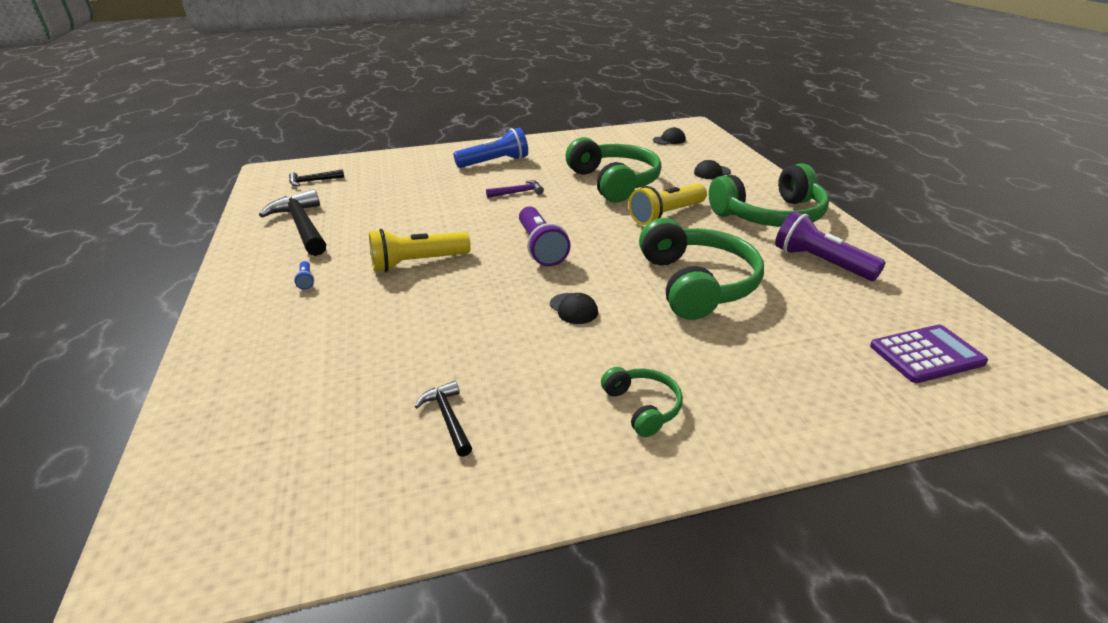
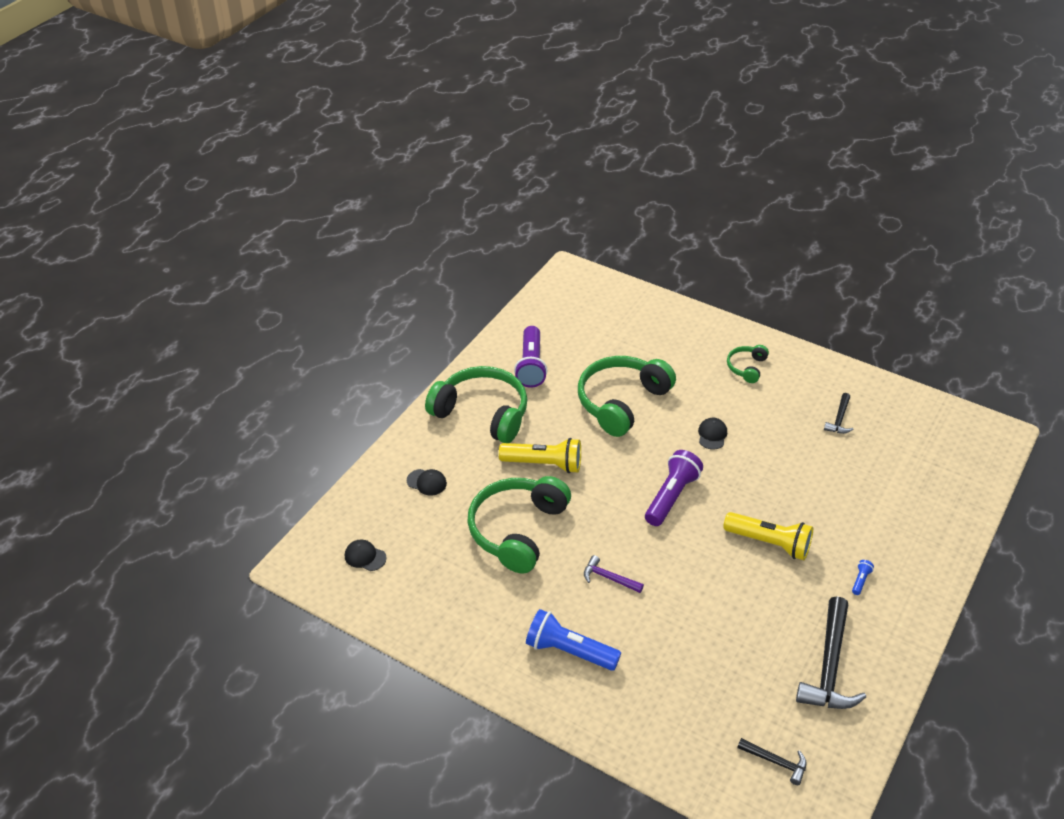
camera: 135 degrees left, 10 degrees up
(926, 355) = (589, 304): purple calculator -> none

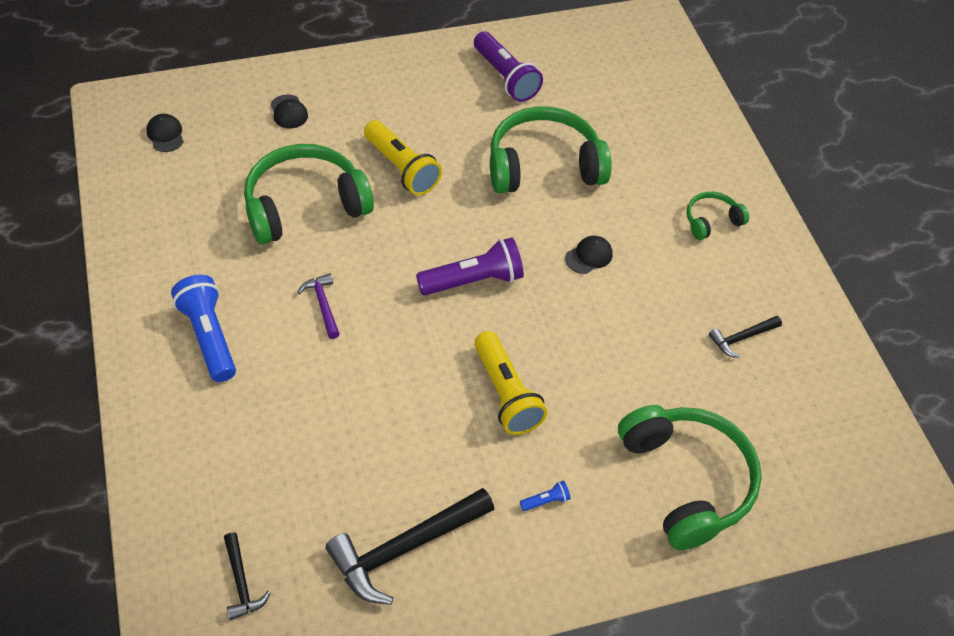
camera: 40 degrees right, 10 degrees up
(482, 413) = (409, 88): green headphones -> green headphones (686, 481)
(531, 366) = (505, 77): purple flashlight -> purple flashlight turned 75 degrees counterclockwise

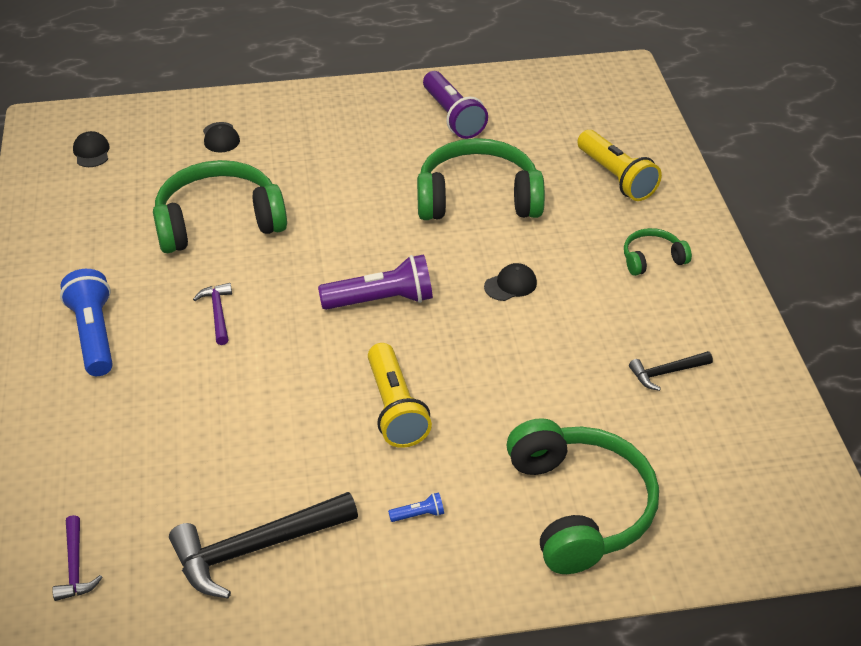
camera: 10 degrees right, 10 degrees down
(241, 582) = (75, 566): black hammer -> purple hammer
(402, 168) = (326, 193): yellow flashlight -> yellow flashlight (616, 177)

